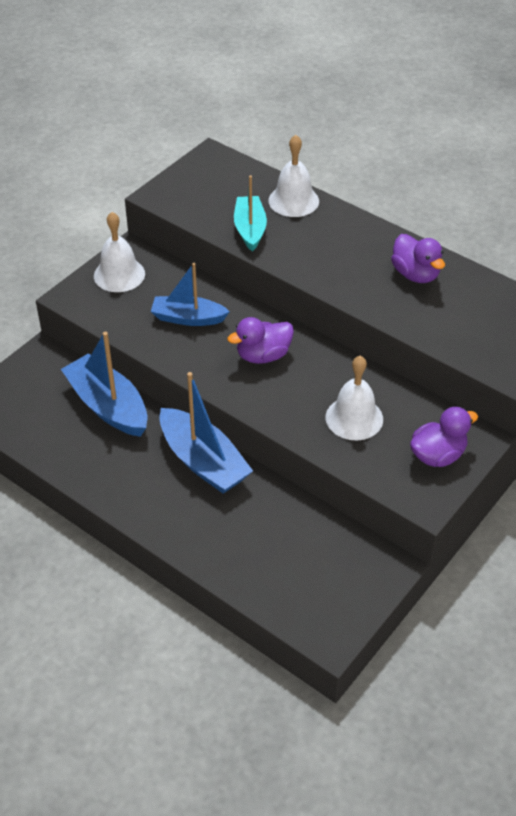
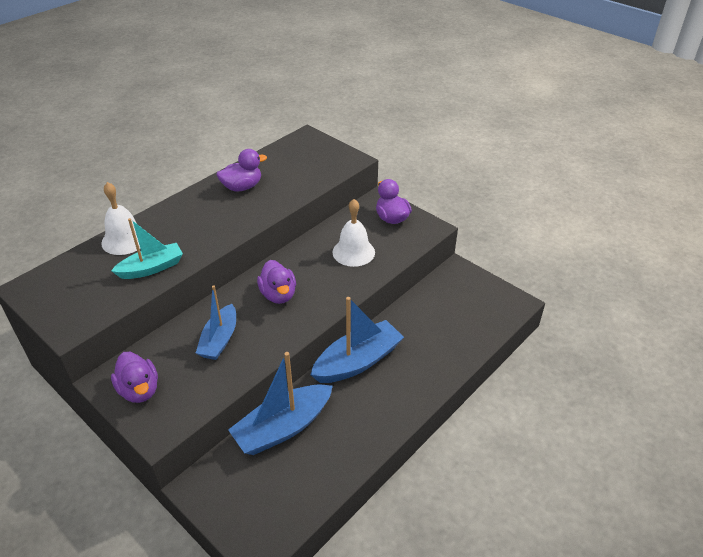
camera: 85 degrees left, 5 degrees down
(119, 274) = (139, 390): white bell -> purple duck
(250, 229) = (152, 268): turquoise boat -> turquoise boat turned 150 degrees clockwise

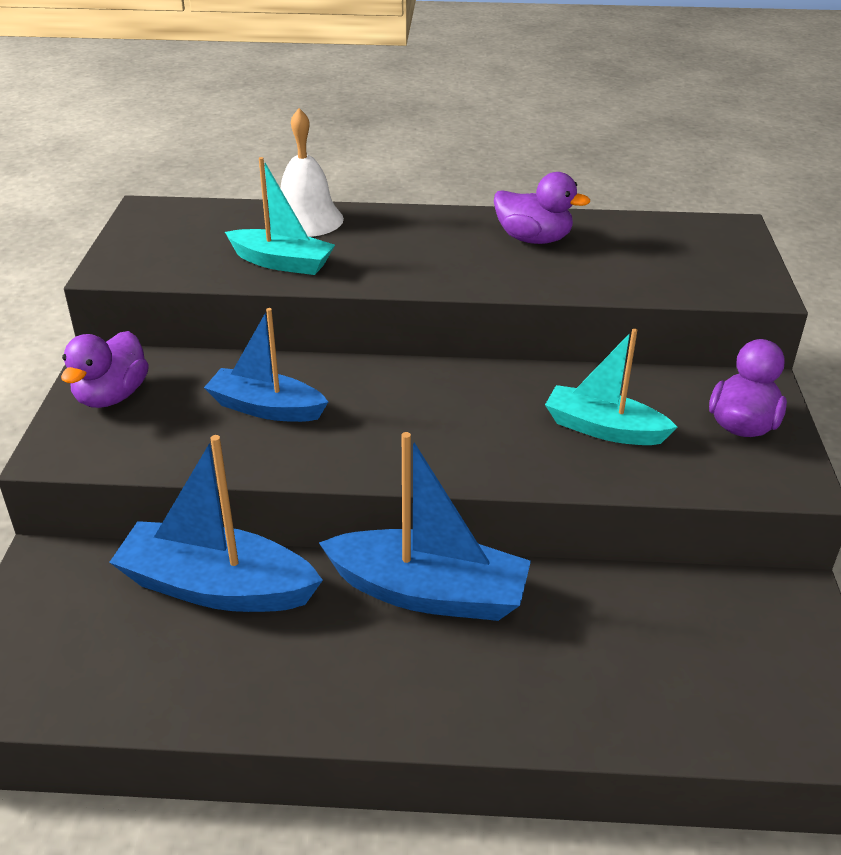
camera: 50 degrees right, 5 degrees down
(219, 340) = (266, 408): blue boat -> blue boat turned 45 degrees clockwise
(278, 295) = (414, 409): purple duck -> none
(353, 252) = (603, 429): white bell -> turquoise boat

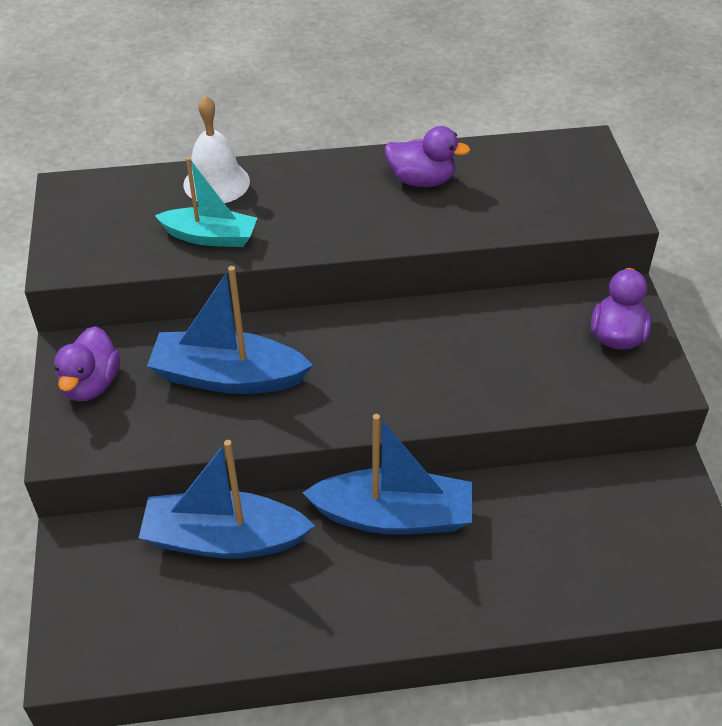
camera: 10 degrees left, 10 degrees up
(266, 408) = (228, 377): blue boat -> blue boat, size x1.50
(603, 429) = (509, 356): turquoise boat -> none

